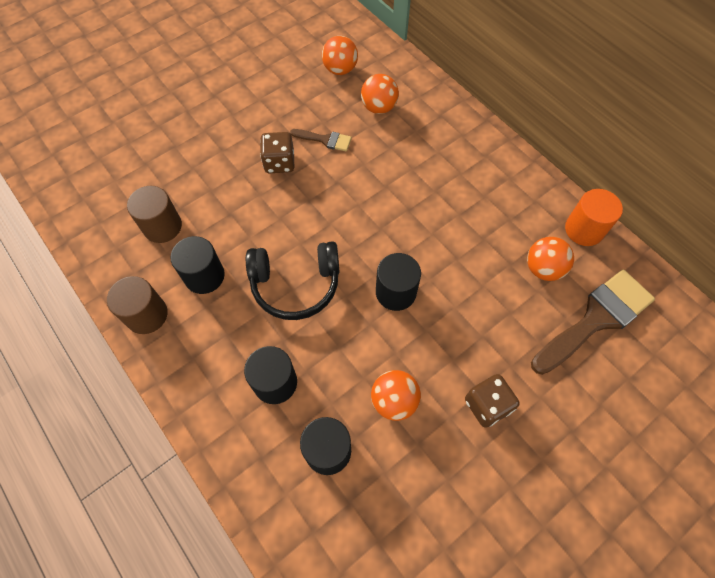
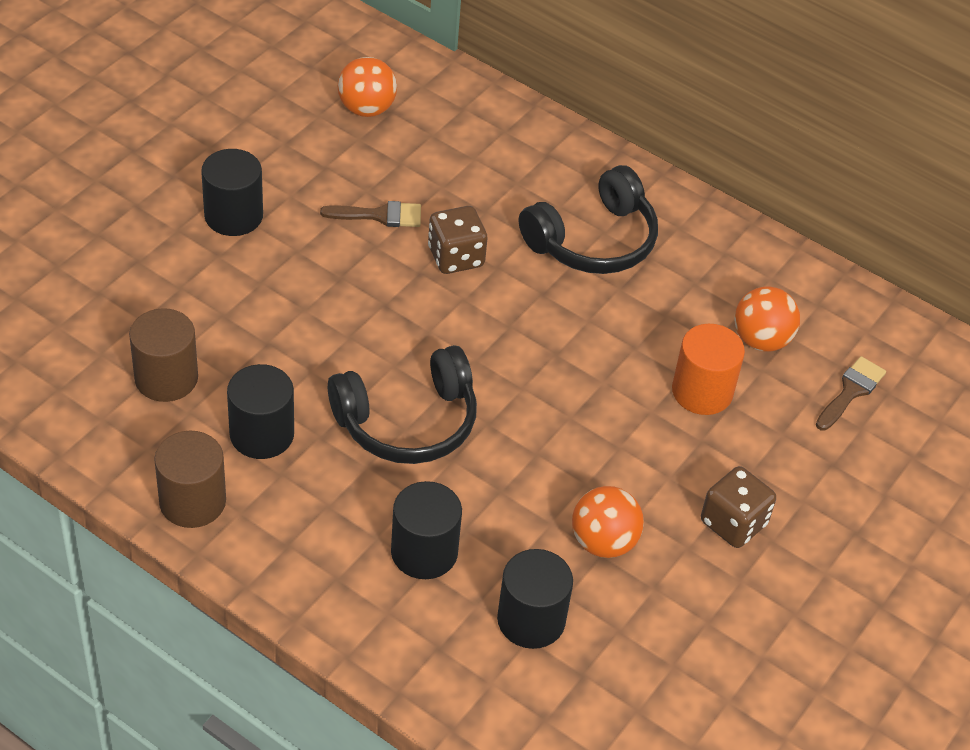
camera: 20 degrees left, 15 degrees down
(279, 163) = (319, 259): brown dice -> brown dice (456, 257)
(379, 107) = (448, 156): orange ball -> none
(395, 292) = (560, 406): black cylinder -> black cylinder (233, 216)
(452, 178) = (593, 240): none -> black headphones
(584, 229) = (804, 280): orange cylinder -> orange cylinder (702, 391)
(596, 319) = (851, 391): brown brush -> brown brush, size x0.49

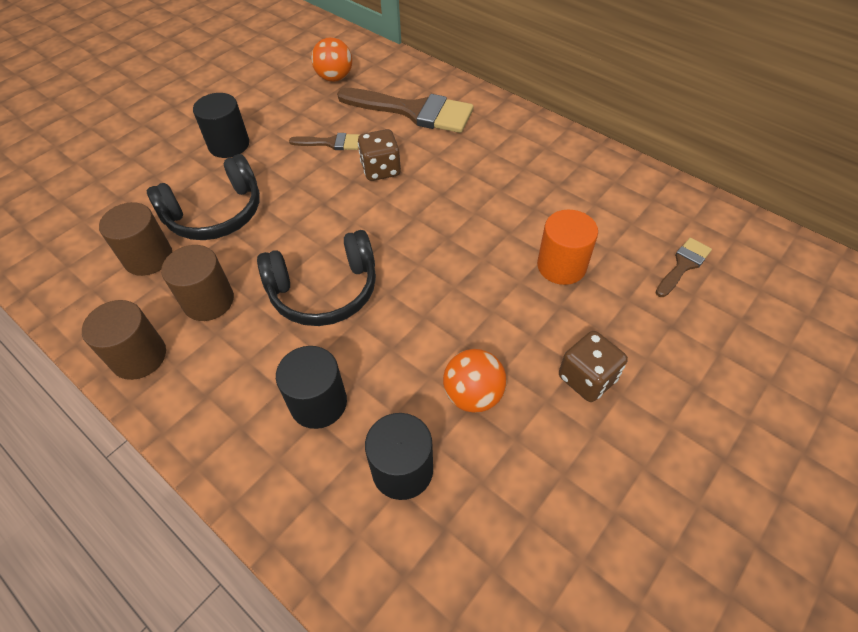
camera: 10 degrees right, 5 degrees up
(262, 434) = (208, 301): black cylinder -> brown cylinder
(490, 167) = (413, 111): none -> brown brush
(593, 240) = (482, 157): black headphones -> black headphones (215, 214)
(761, 340) = (609, 226): orange ball -> none

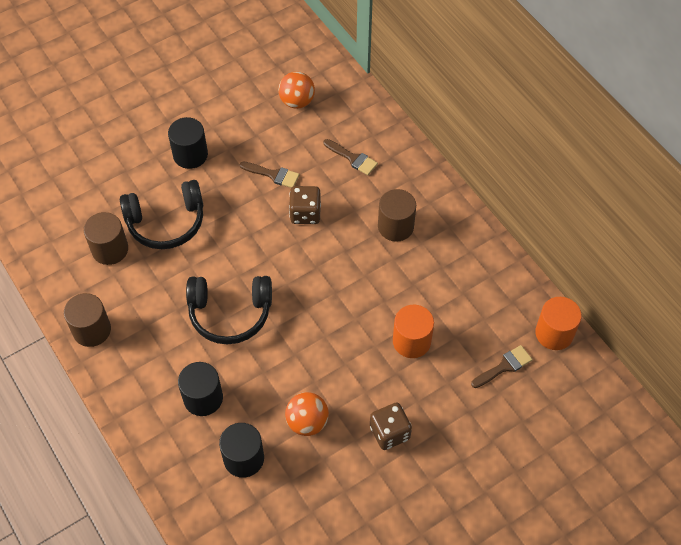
camera: 15 degrees right, 5 degrees up
(208, 301) = (146, 299): brown cylinder -> brown cylinder (395, 226)
(413, 111) = (352, 158): brown brush -> brown brush, size x0.49
(717, 218) = (554, 333): none -> orange cylinder

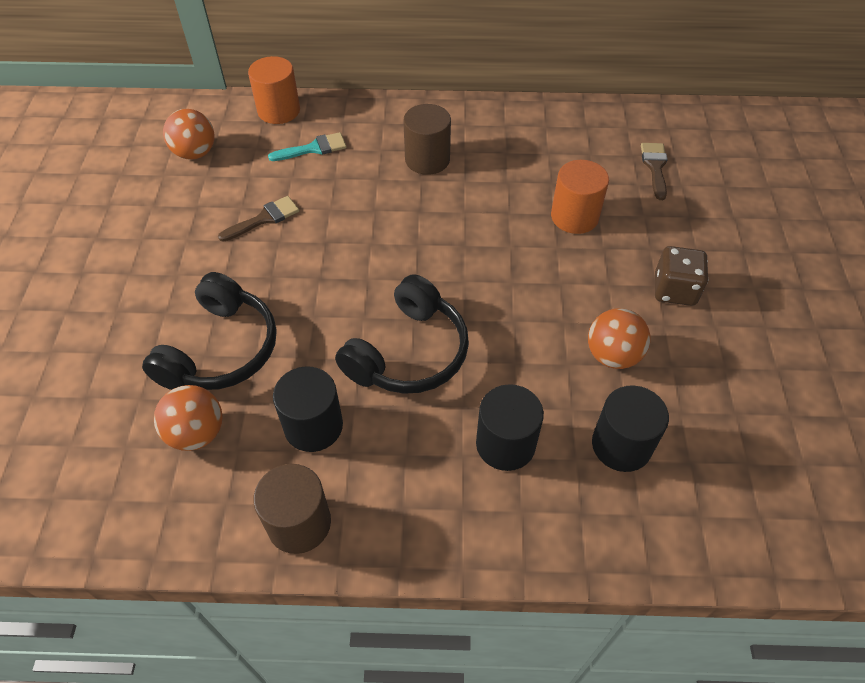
camera: 55 degrees left, 5 degrees down
(110, 249) = (197, 433): brown cylinder -> orange ball
(190, 155) = (154, 276): black cylinder -> black cylinder (313, 426)
(305, 213) = (341, 218): brown dice -> none
(352, 158) = (313, 148): brown brush -> turquoise brush
(554, 333) = (643, 118): orange cylinder -> orange cylinder (279, 111)

